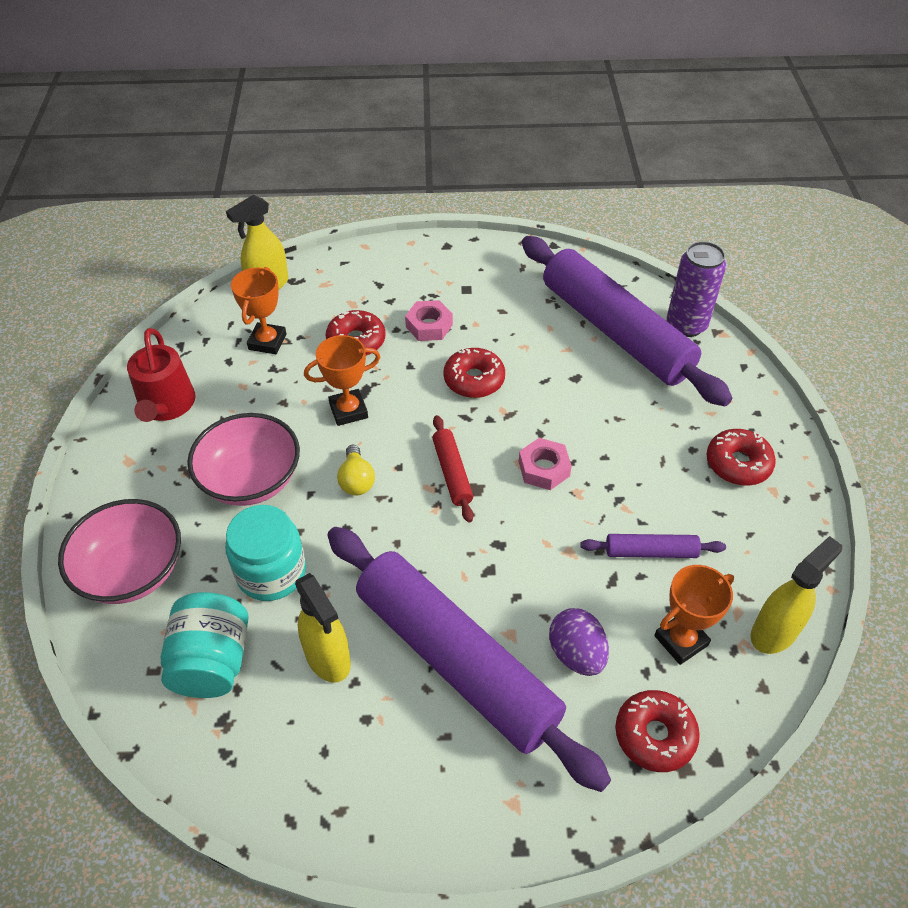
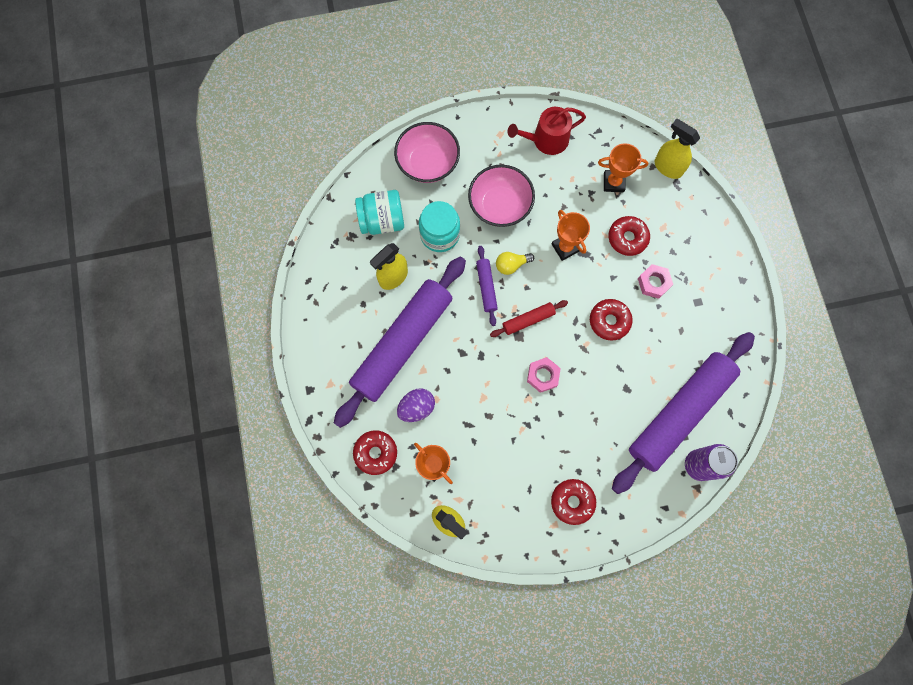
camera: 80 degrees right, 25 degrees up
(651, 552) = (492, 446): purple rolling pin -> purple rolling pin (486, 287)

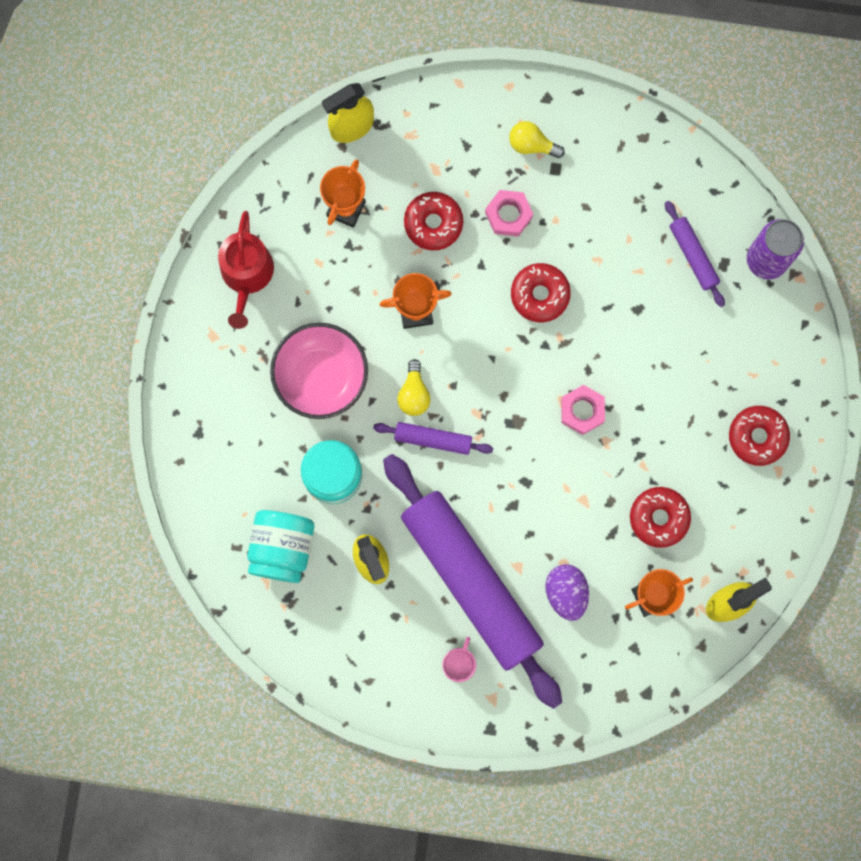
camera: 70 degrees left, 5 degrees up
(345, 355) = (459, 664): none -> pink mug
(375, 453) = (607, 668): red donut -> red donut (659, 518)
(428, 163) = (218, 453): pink bowl -> none
(528, 320) = (500, 401): red rolling pin -> none
(679, 413) = (693, 256): purple rolling pin -> purple rolling pin, size x0.41
(707, 281) = (532, 145): none -> yellow light bulb

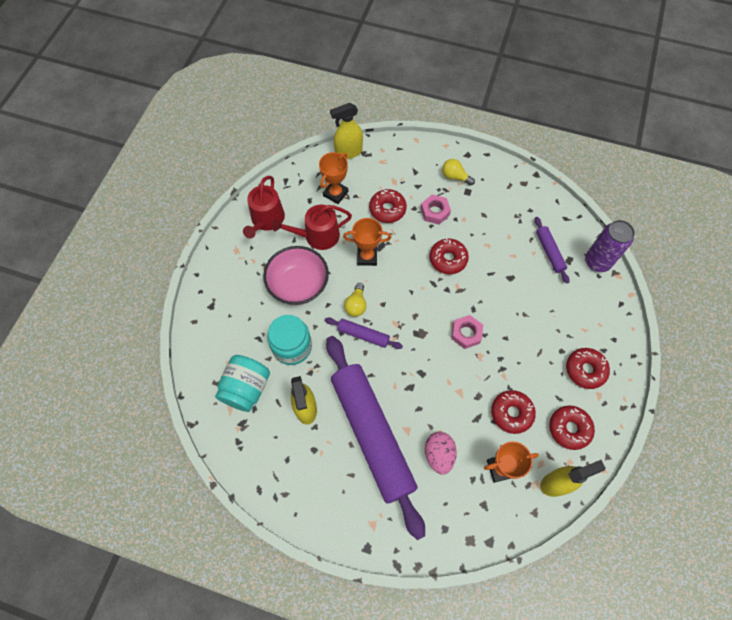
camera: 10 degrees right, 15 degrees down
(332, 289) = (317, 236): none -> red watering can
(459, 664) = (353, 493): pink mug -> none
(566, 593) = (438, 454): purple egg -> pink egg
(740, 526) = (569, 429): none -> red donut

